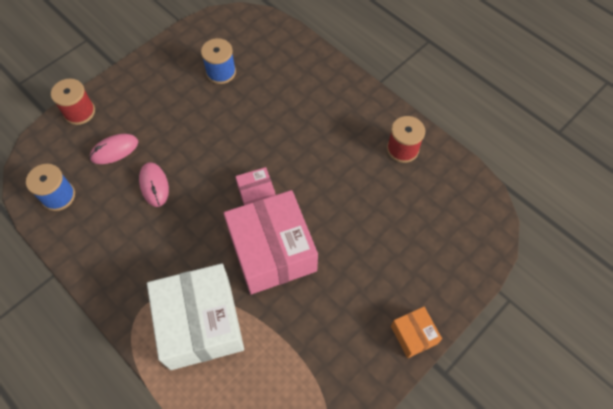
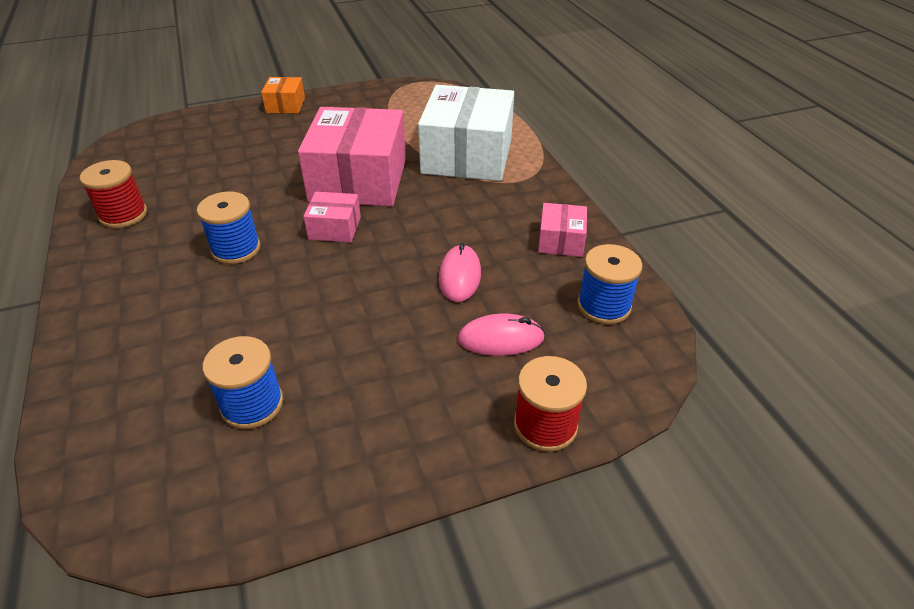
camera: 155 degrees left, 20 degrees down
(95, 244) = (561, 241): none -> pink box
(305, 151) = (236, 249): none -> blue spool

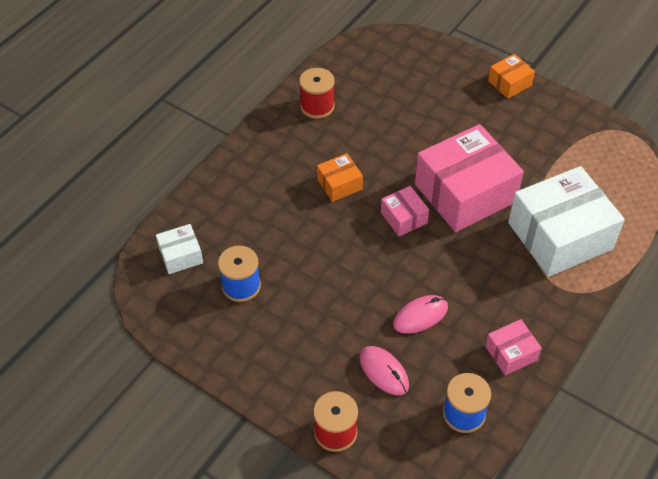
camera: 55 degrees right, 10 degrees up
(128, 444) = (181, 255): none -> white box
(236, 249) = (339, 184): blue spool -> orange box

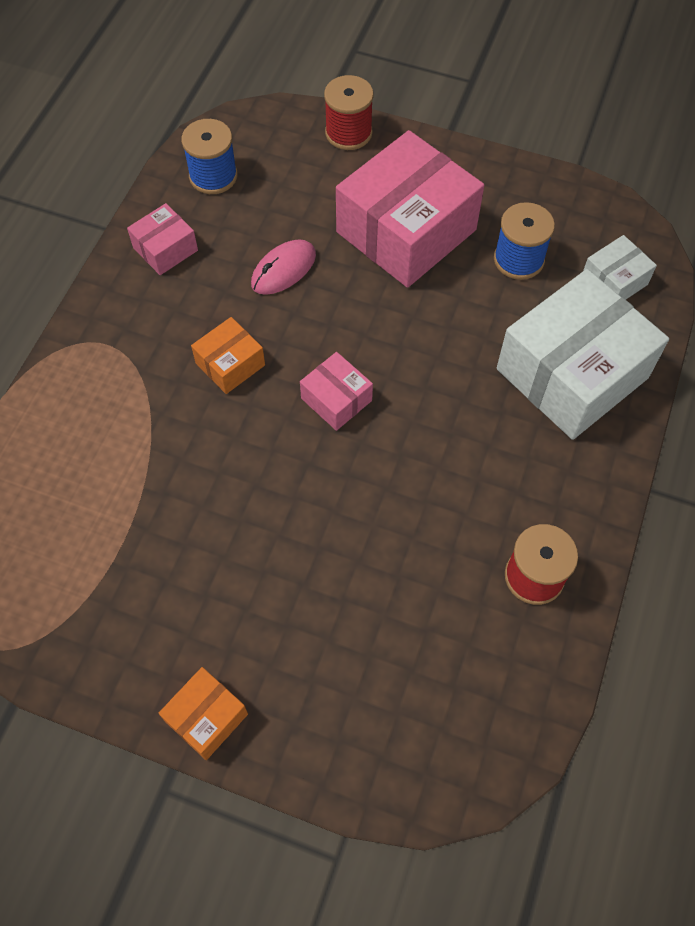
camera: 165 degrees right, 10 degrees up
(339, 184) = (445, 433): orange box -> orange box (230, 364)
(384, 372) = (312, 199): pink mouse -> none
(465, 193) = (254, 461): pink box -> pink box (406, 231)
(560, 236) = (107, 420): white box -> white box (572, 373)

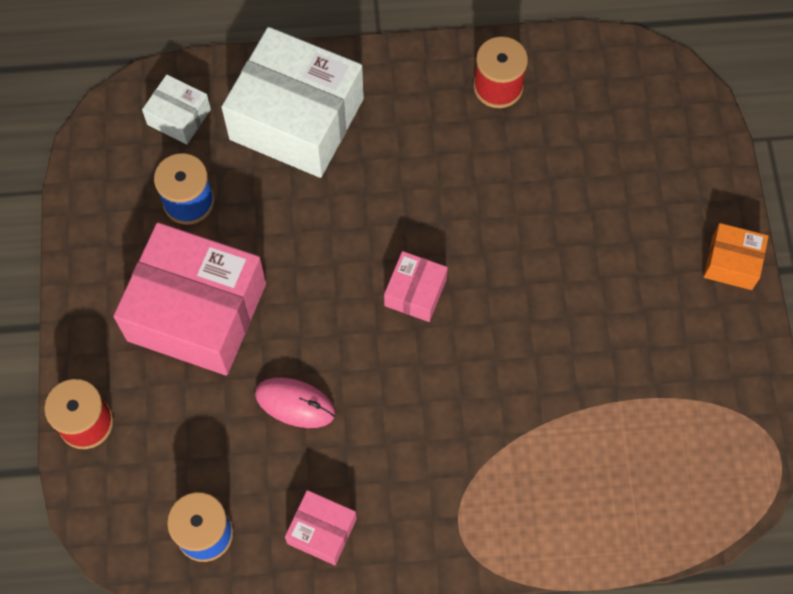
camera: 115 degrees left, 5 degrees up
(230, 364) = (424, 399): orange box -> none

